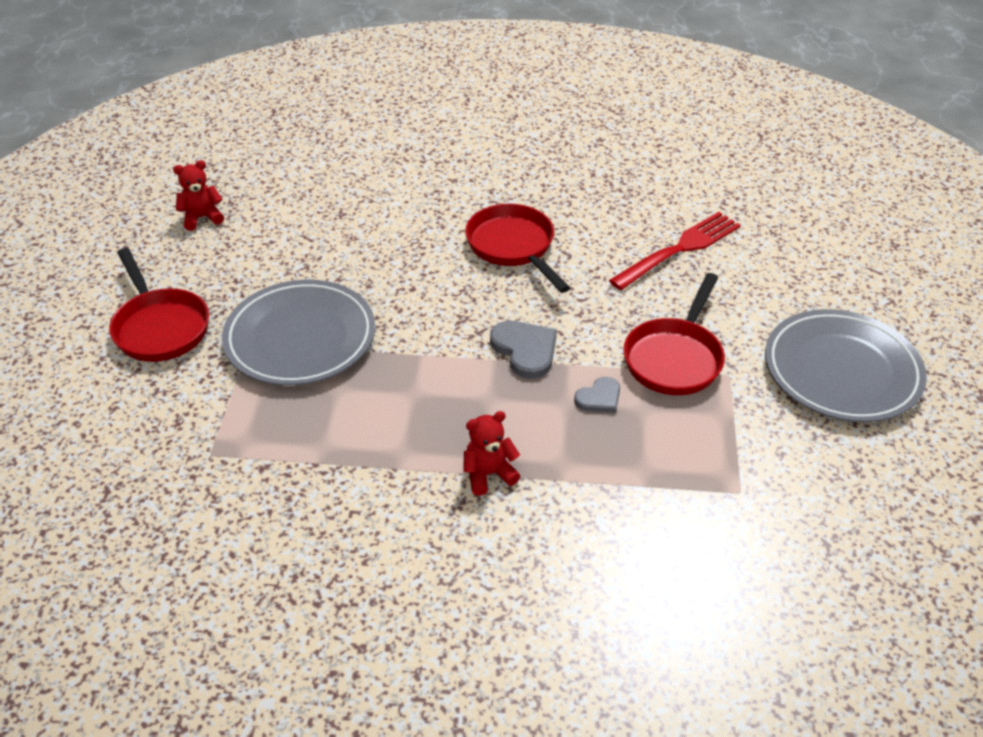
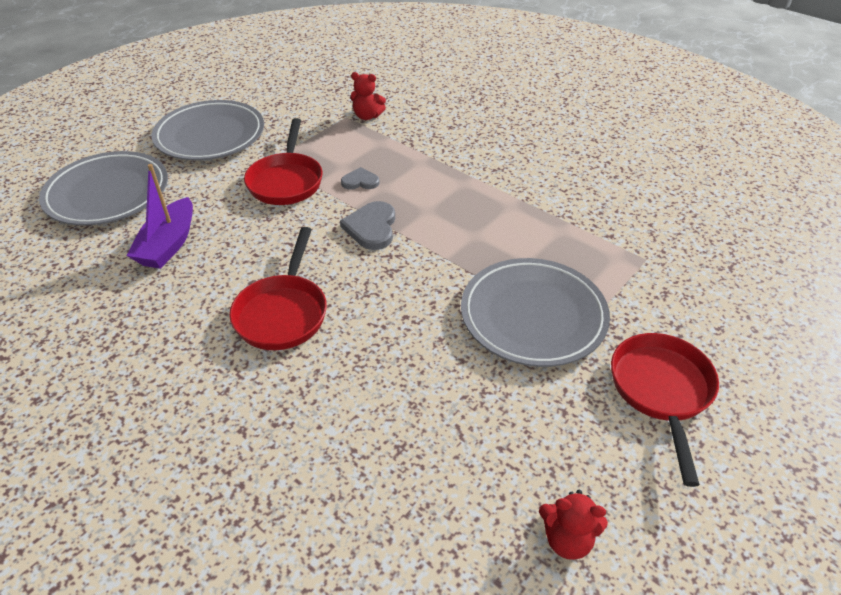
camera: 145 degrees left, 0 degrees up
(489, 474) = (468, 174): red teddy bear -> red teddy bear (367, 116)
(675, 358) = (286, 181): red pan -> red pan turned 120 degrees clockwise
(679, 249) = (168, 244): red fork -> purple boat
(810, 262) = (107, 193): none -> grey plate

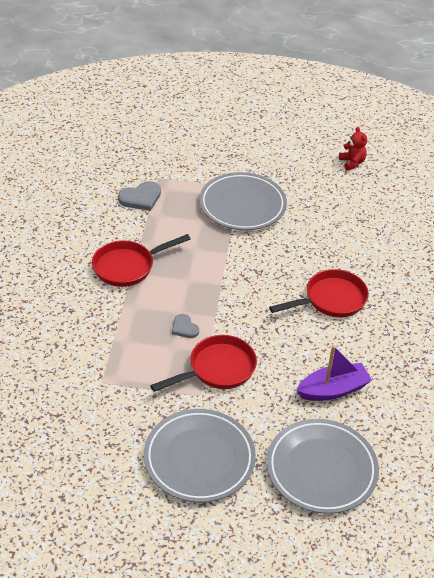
camera: 125 degrees left, 0 degrees up
(367, 116) = (91, 368): red teddy bear -> none
(371, 228) = (228, 298): grey heart -> grey heart (141, 198)
(661, 391) = (253, 154): red pan -> red pan (128, 266)

